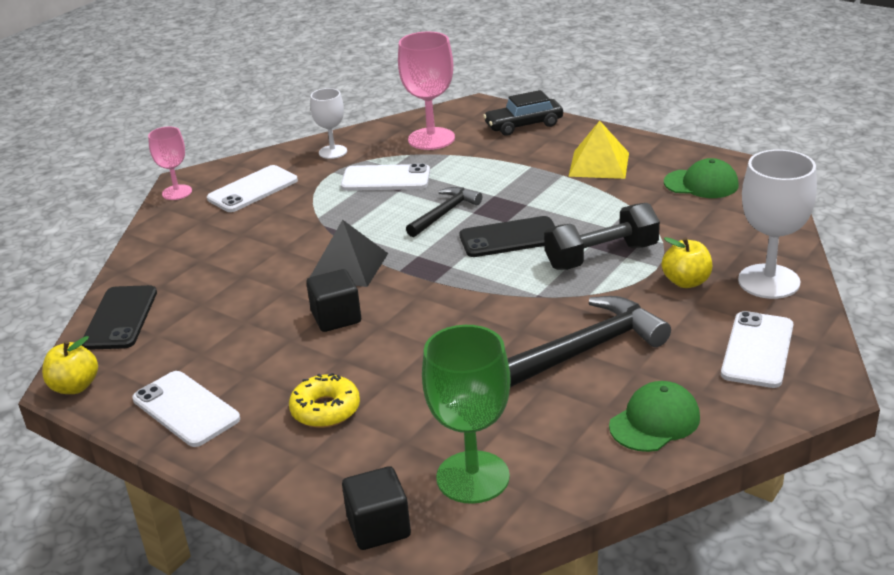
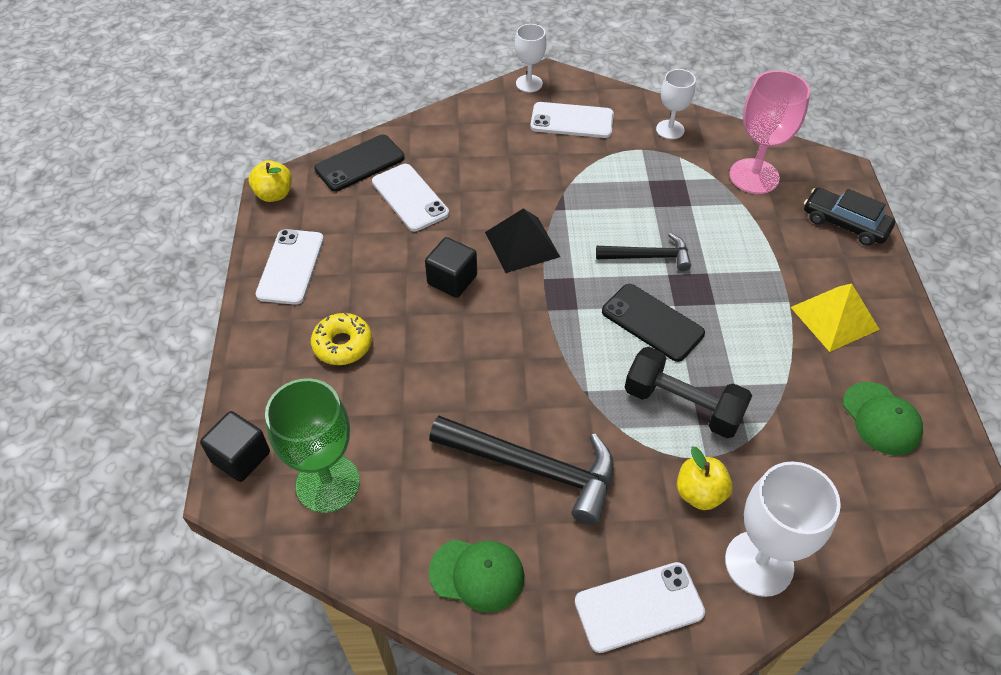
camera: 50 degrees right, 20 degrees up
(177, 192) = (529, 83): pink goblet -> white goblet
(386, 179) = (663, 187): white phone -> white phone (410, 198)

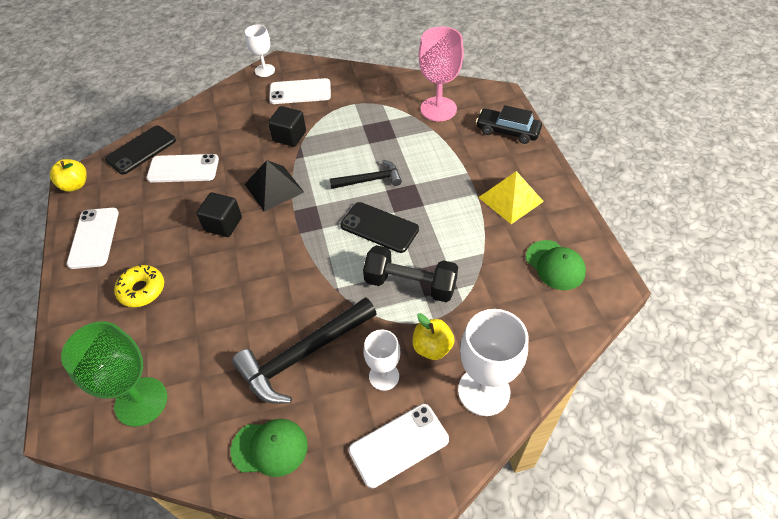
camera: 10 degrees left, 0 degrees up
(241, 457) = (67, 396): black cube -> black cube (289, 136)
(410, 198) = (183, 169): white phone -> white phone turned 45 degrees counterclockwise
(533, 468) = (303, 355): black hammer -> black hammer turned 135 degrees clockwise
(670, 129) = (373, 86): white goblet -> white goblet (384, 376)

